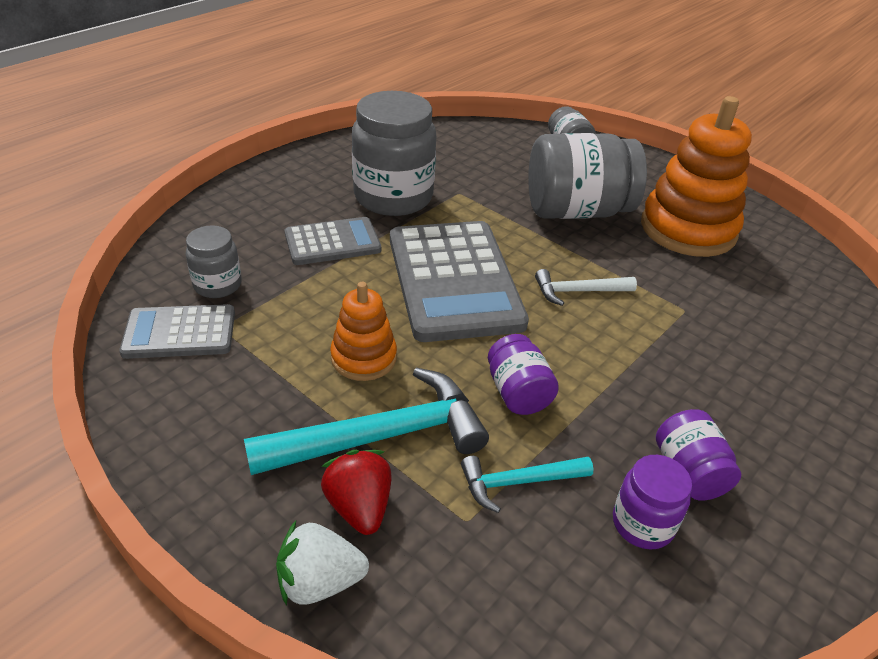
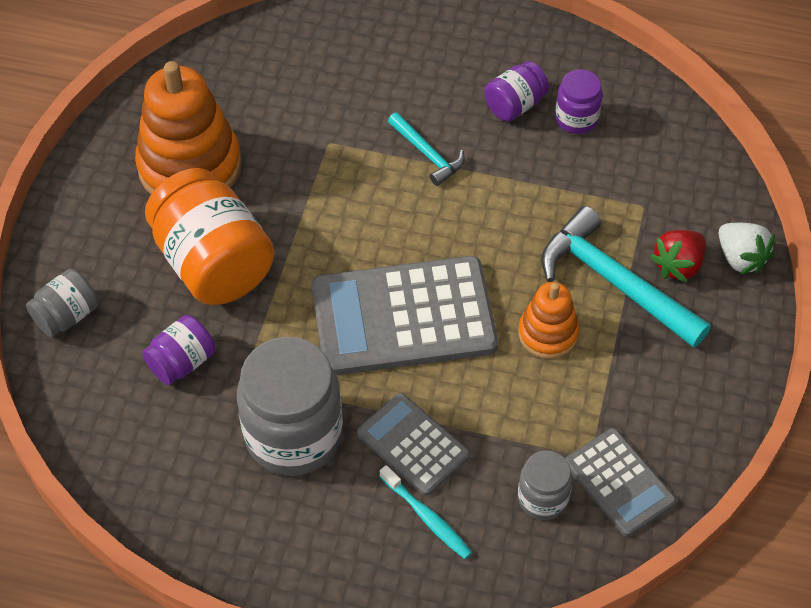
camera: 115 degrees left, 15 degrees up
(269, 227) = (427, 517): none -> turquoise toothbrush
(453, 281) = (403, 317): grey calculator -> grey calculator turned 150 degrees counterclockwise
(518, 393) = (511, 219): purple jar -> purple jar (182, 362)
(518, 482) = (593, 190): turquoise hammer -> turquoise hammer (427, 154)
(577, 211) = (213, 263): grey jar -> orange jar
(578, 291) = (354, 221): white hammer -> none

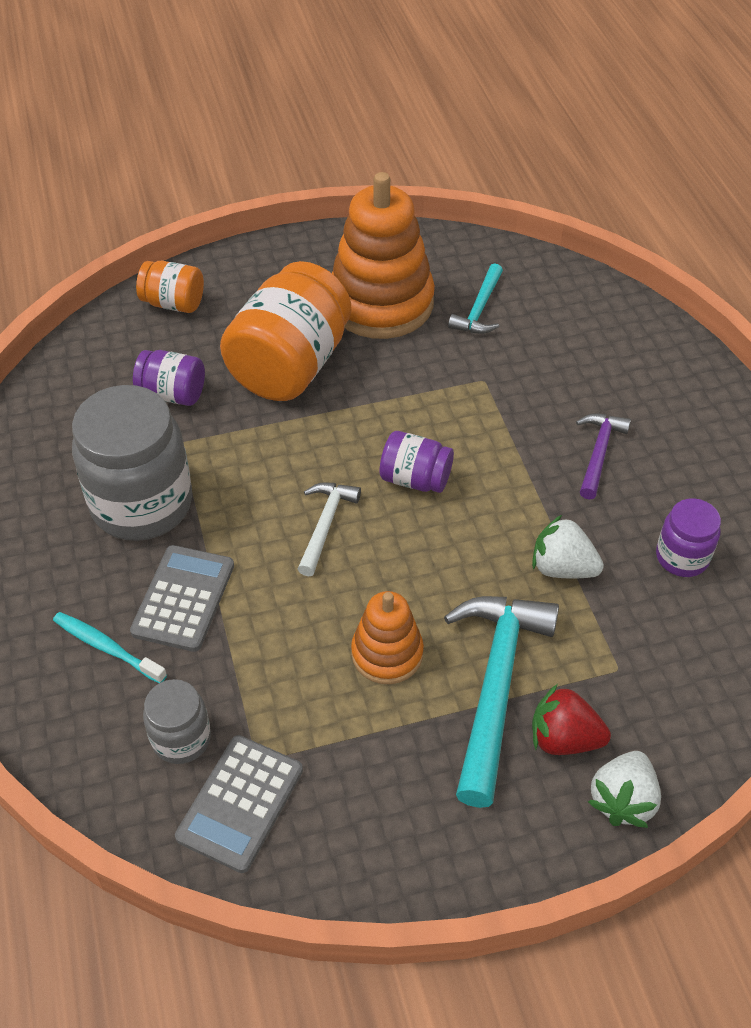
camera: 60 degrees right, 5 degrees down
(67, 316) = (173, 303): grey jar -> orange jar
(403, 317) = (325, 525): grey calculator -> white hammer
(427, 154) = (531, 456): turquoise hammer -> turquoise hammer (479, 309)
(427, 517) = (107, 647): turquoise toothbrush -> turquoise toothbrush turned 105 degrees clockwise
(453, 113) = (598, 453): none -> purple hammer
(515, 105) = (653, 498): purple jar -> purple jar (415, 479)
(541, 191) = (562, 568): none -> white strawberry

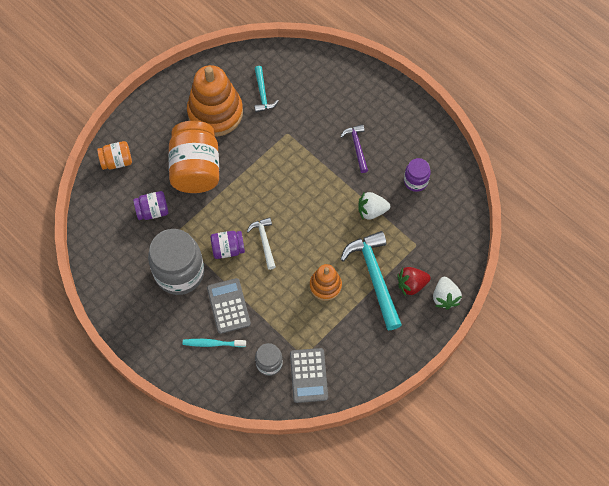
camera: 30 degrees left, 15 degrees up
(415, 479) = (288, 199): purple jar -> purple jar (228, 249)

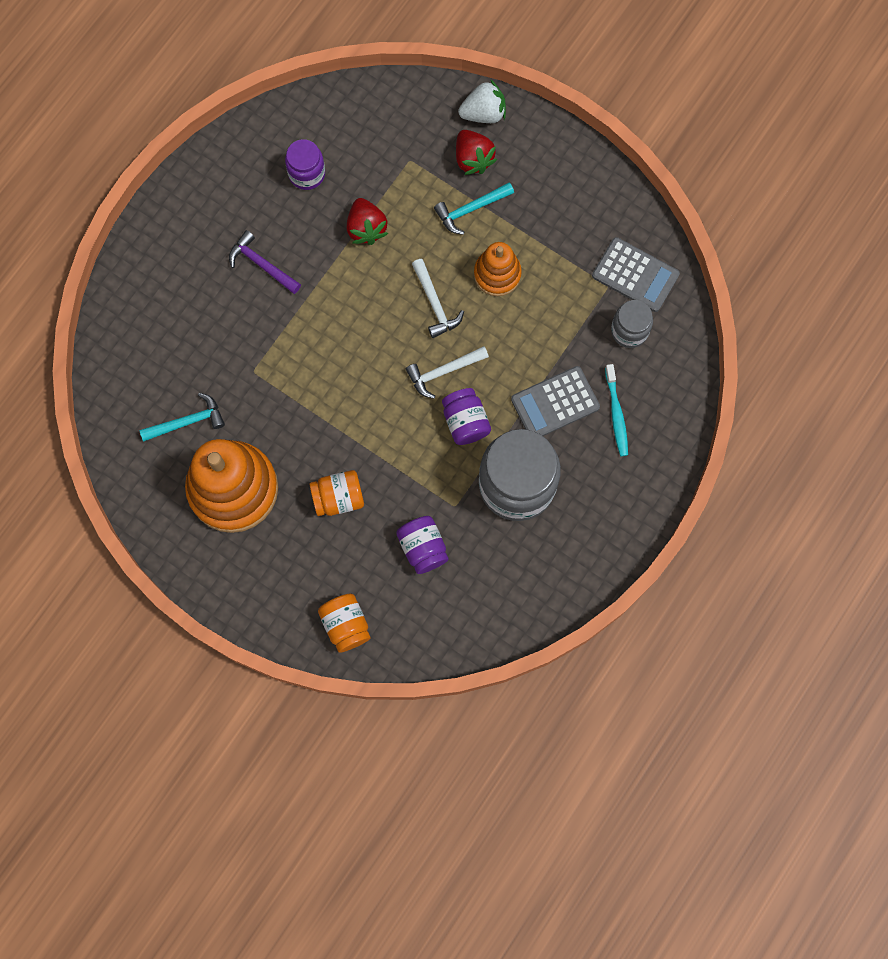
camera: 100 degrees left, 10 degrees up
(196, 168) = (338, 498): orange jar -> orange jar, size x0.51
(308, 375) = (635, 275): grey calculator -> grey calculator turned 45 degrees clockwise
(312, 244) = (435, 303): none -> white hammer
(357, 147) = (262, 264): purple hammer -> purple hammer turned 60 degrees clockwise
(371, 211) = (366, 228): white strawberry -> red strawberry
(374, 277) = (471, 209): turquoise hammer -> turquoise hammer, size x0.54

